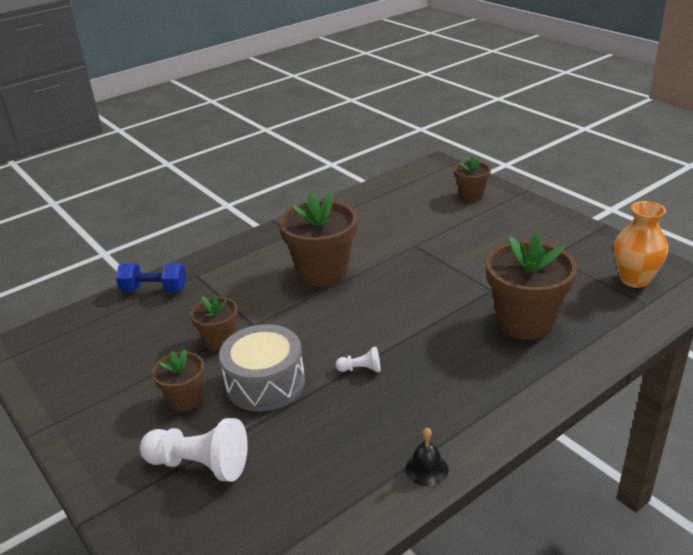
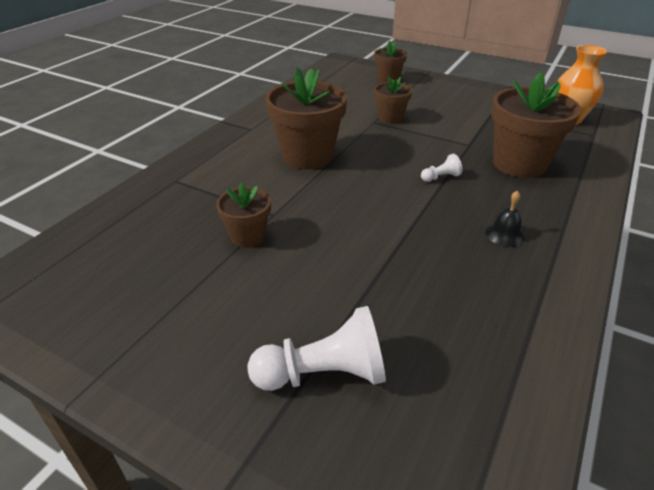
camera: 25 degrees left, 5 degrees up
(154, 290) = (136, 202): blue dumbbell -> none
(185, 399) = (253, 305): brown flower pot -> brown flower pot (390, 118)
(265, 383) = (330, 267): grey drum -> none
(361, 369) = (415, 232): white pawn -> white pawn (440, 177)
(426, 469) = (557, 308): black bell -> black bell (504, 234)

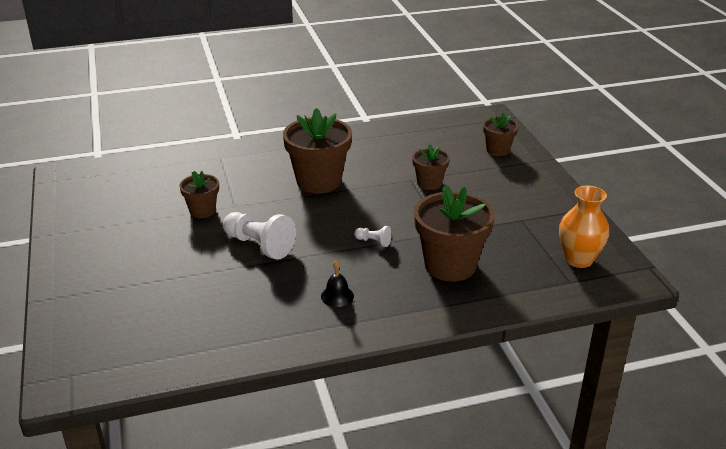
camera: 45 degrees right, 5 degrees down
(324, 374) = (127, 291): white pawn -> white pawn (259, 245)

